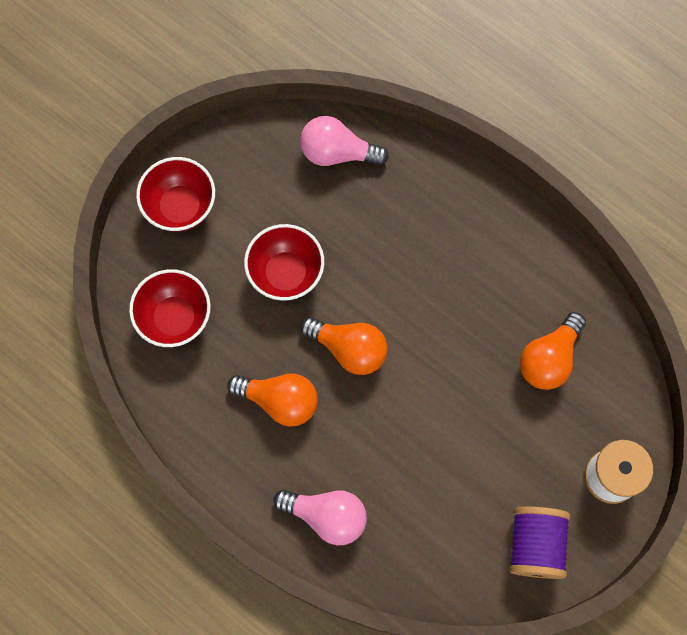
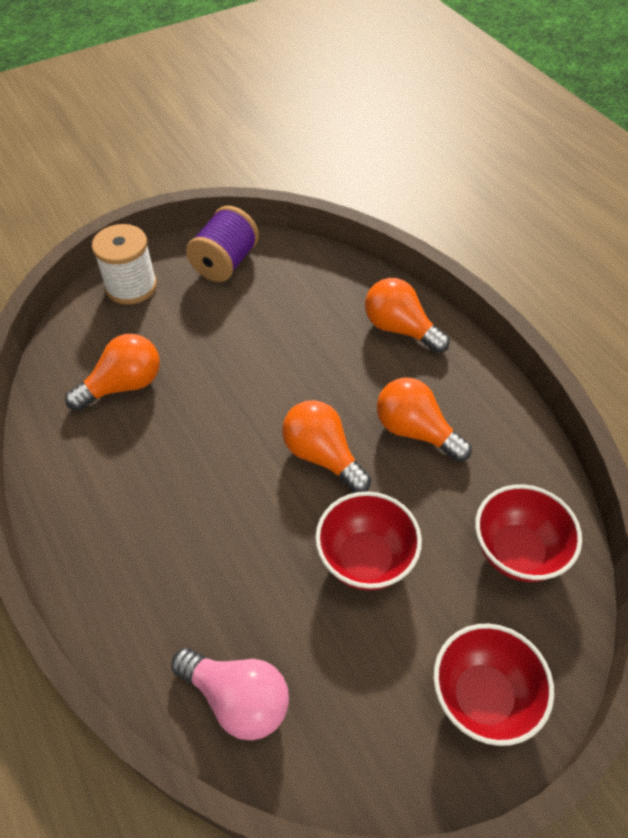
camera: 160 degrees left, 20 degrees down
(326, 516) = (400, 329): pink light bulb -> orange light bulb

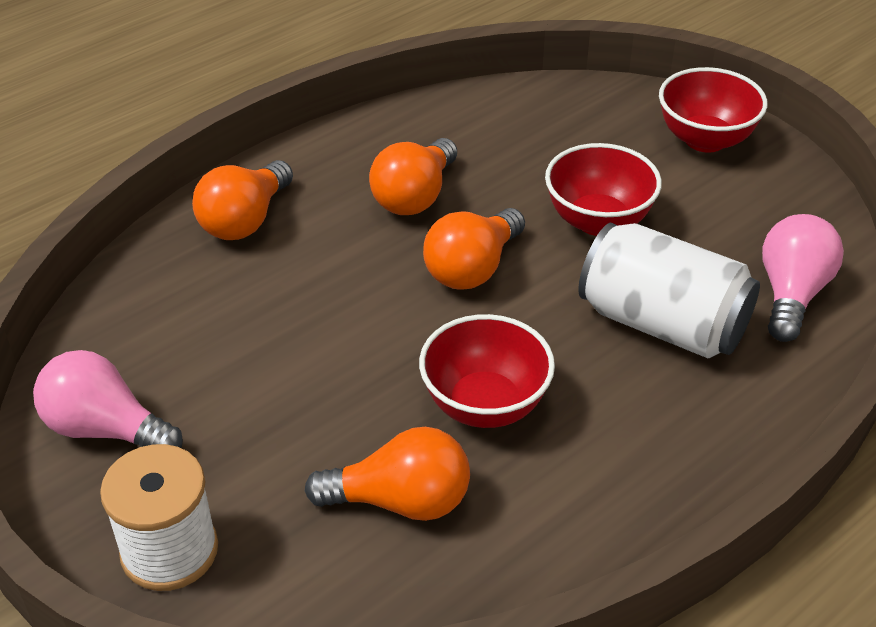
camera: 100 degrees left, 10 degrees down
(123, 385) = (401, 501): orange light bulb -> orange light bulb turned 135 degrees clockwise
(225, 263) = (106, 429): purple spool -> pink light bulb
(229, 576) = (662, 323): none -> white can
(517, 552) = (549, 122): red bowl -> red bowl (485, 405)

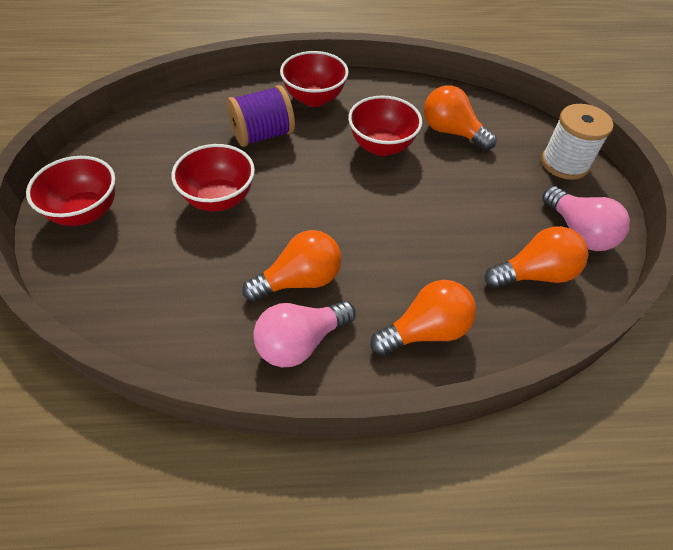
camera: 145 degrees left, 10 degrees up
(472, 268) = (317, 211): orange light bulb -> orange light bulb (534, 274)
(662, 323) = (262, 135): white can -> purple spool
(675, 430) = (314, 98): none -> red bowl
(791, 294) = (189, 115): pink light bulb -> pink light bulb (300, 342)

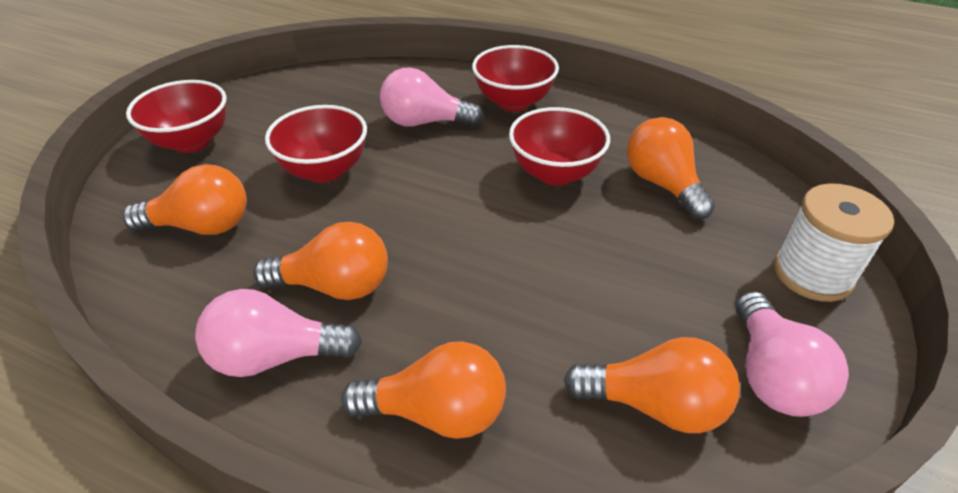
camera: 30 degrees right, 10 degrees down
(162, 276) = (202, 226): none -> orange light bulb
(262, 135) = (425, 122): purple spool -> pink light bulb

